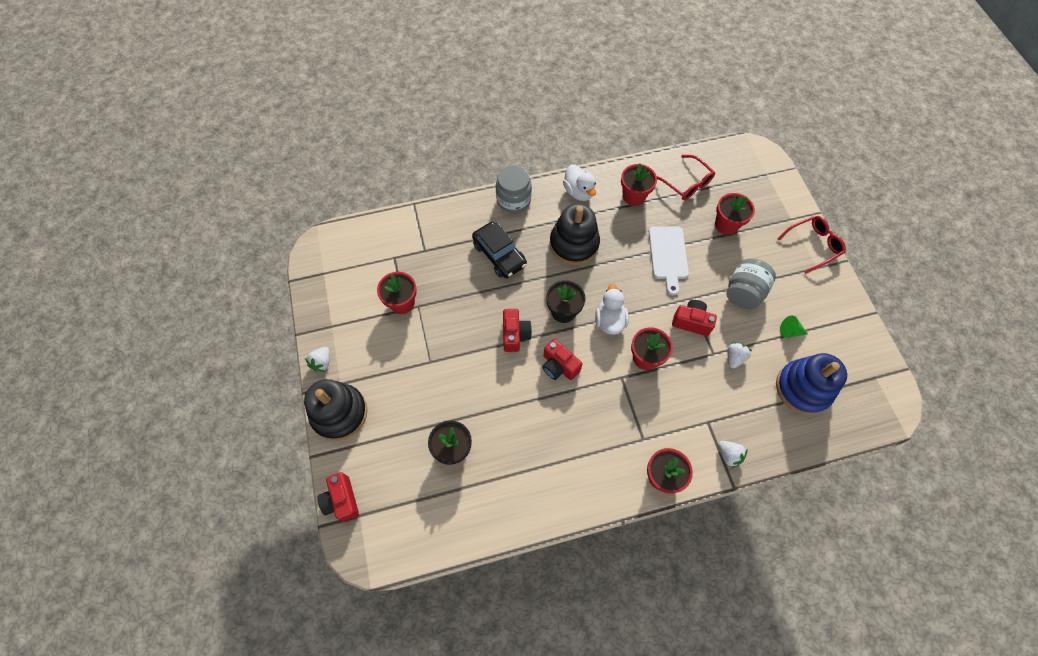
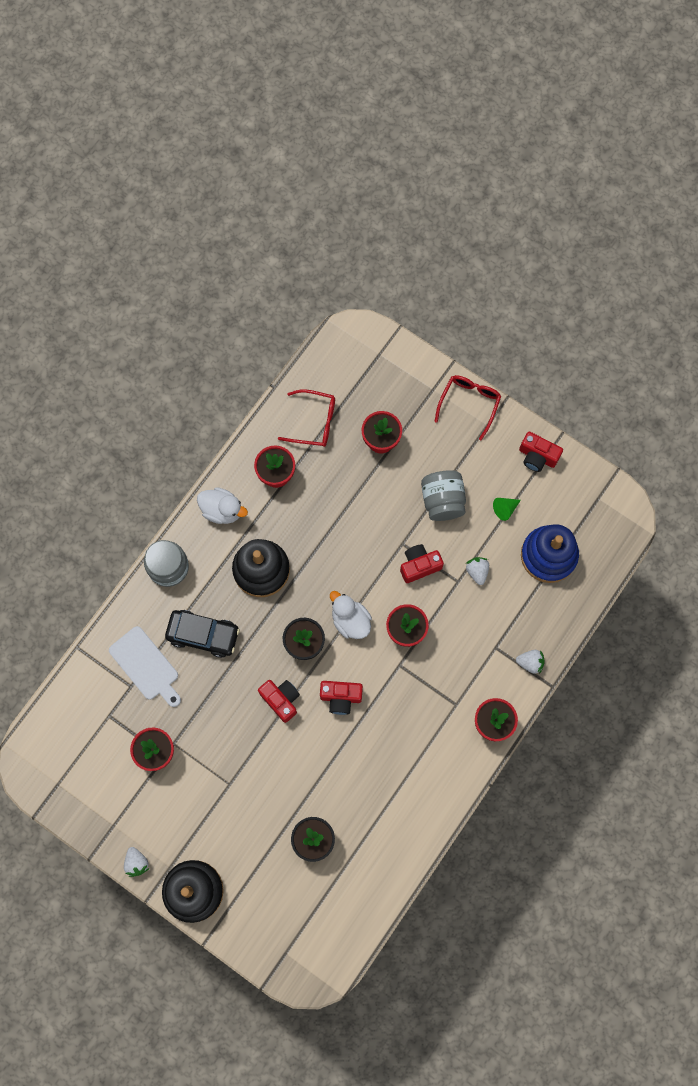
camera: 40 degrees left, 10 degrees up
(342, 500) = (261, 954): red camera -> red camera (537, 456)
(668, 255) = (353, 514): white cutting board -> white cutting board (146, 666)

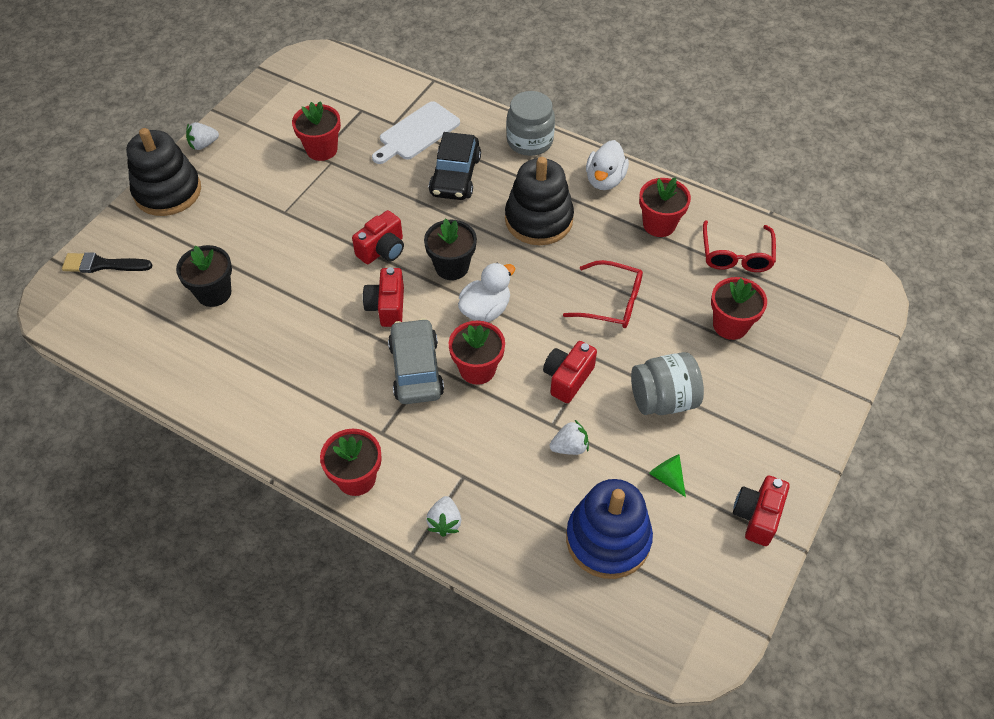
camera: 85 degrees right, 20 degrees down
(274, 940) = (102, 265): none -> black brush
(402, 677) = (416, 369): none -> grey car
(419, 566) = (567, 378): red camera -> red camera turned 120 degrees counterclockwise
(469, 404) = (812, 423): red glasses -> red glasses (611, 302)

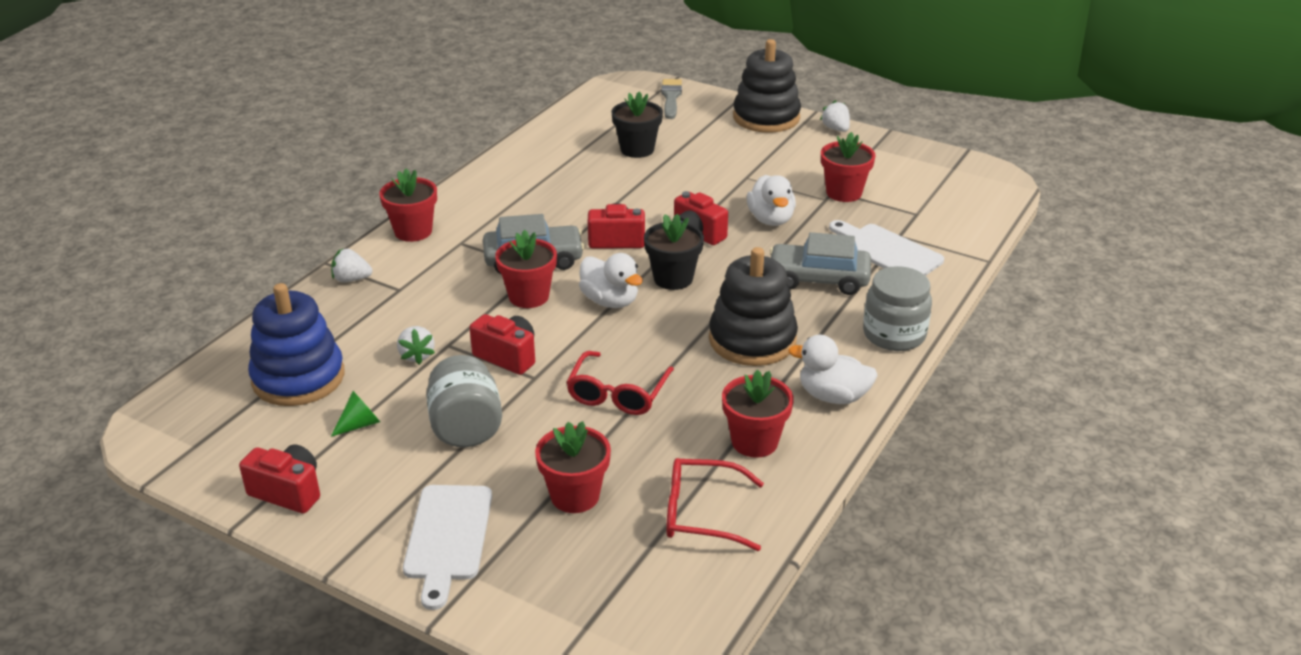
camera: 90 degrees right, 20 degrees down
(102, 265) = (671, 97): black brush -> grey brush
(361, 199) = (771, 219): none -> white duck
(455, 176) = (818, 279): black car -> grey car
(786, 399) = (447, 537): none -> white cutting board

